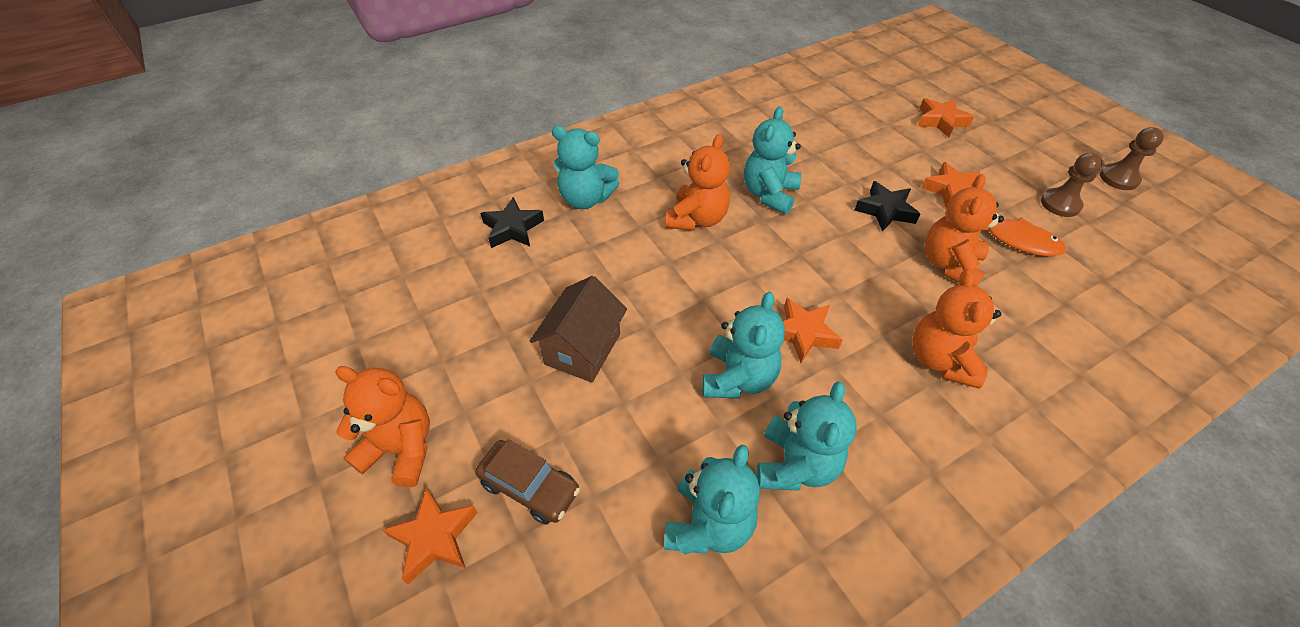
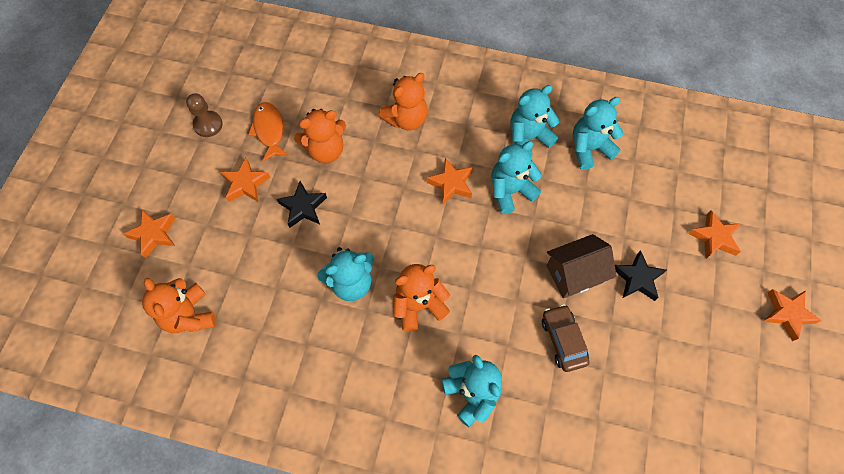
camera: 135 degrees left, 15 degrees up
(277, 508) = (787, 314): none -> orange star
(401, 449) = (709, 296): orange teddy bear -> orange teddy bear (189, 315)
(512, 228) = (546, 411): black star -> black star (637, 278)
(530, 487) = (656, 225): brown car -> brown car (563, 340)
(1118, 178) = (147, 107): brown pawn -> none

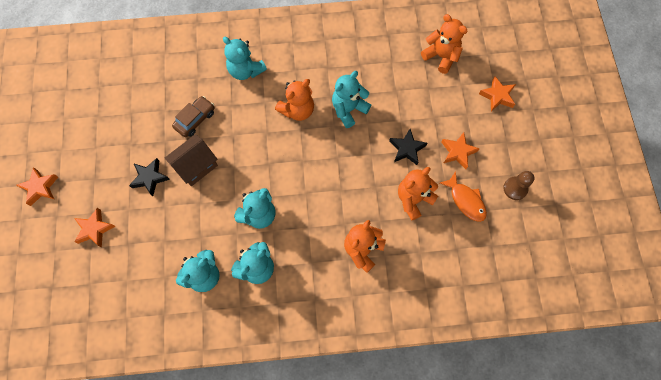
camera: 160 degrees right, 5 degrees up
(451, 184) = (306, 205): orange star -> none
(563, 340) = (195, 119): brown car -> brown car turned 105 degrees counterclockwise

